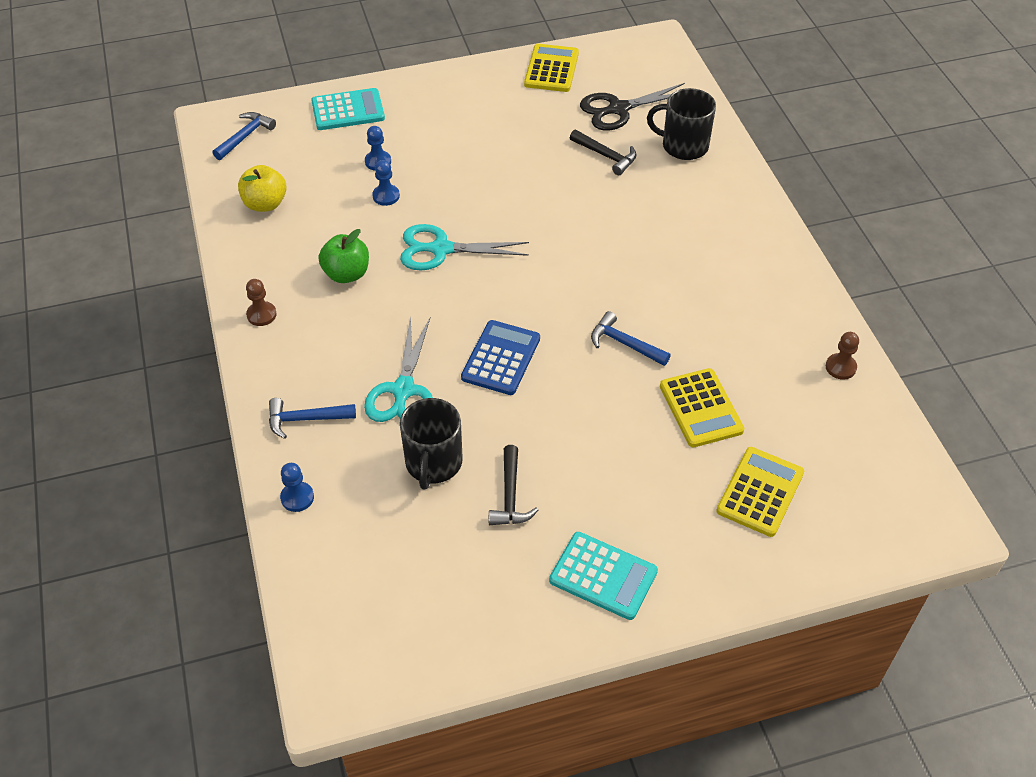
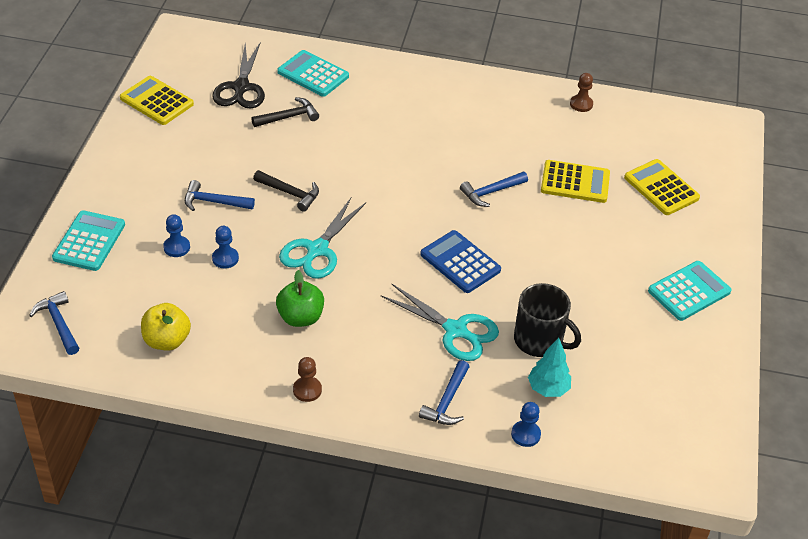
camera: 65 degrees left, 5 degrees down
(370, 494) = (548, 389): none -> turquoise tree
(451, 158) = (213, 202): none -> blue hammer
(510, 496) = (595, 310): black hammer -> black hammer (290, 193)
(683, 146) = (313, 74): black mug -> turquoise calculator

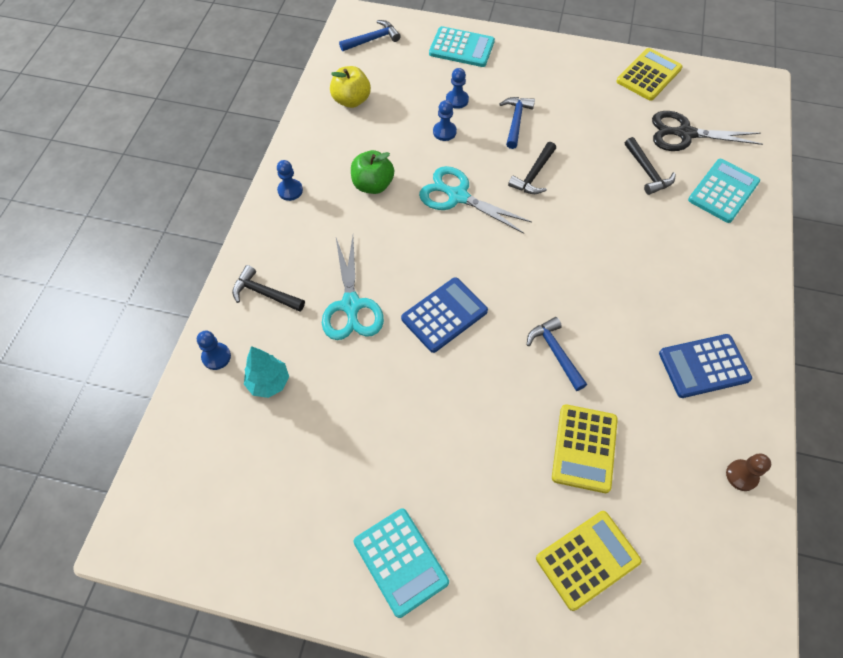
camera: 95 degrees right, 15 degrees up
(307, 390) = (290, 190): brown pawn -> blue pawn
(447, 401) = (264, 293): blue hammer -> black hammer
(455, 330) = (351, 305): turquoise scissors -> turquoise scissors turned 45 degrees counterclockwise
(493, 110) = (704, 366): none -> blue calculator
(539, 340) = (333, 381): black mug -> none

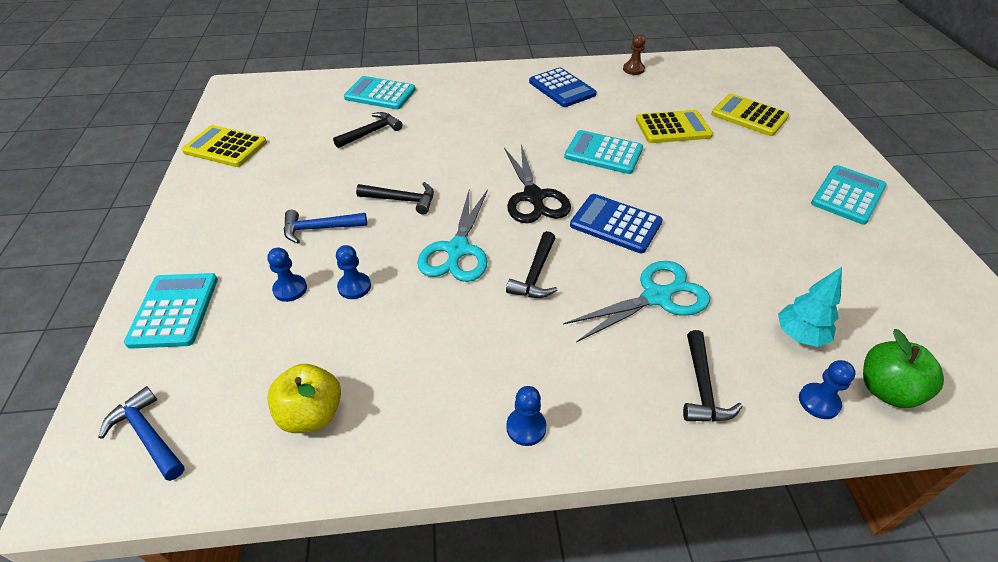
camera: 110 degrees left, 15 degrees down
(373, 185) = (473, 332): green apple -> green apple (886, 390)
(410, 236) = (535, 274): none -> black hammer
(555, 352) = (603, 153): blue hammer -> turquoise calculator
(685, 134) = (312, 118): black scissors -> black scissors (533, 197)

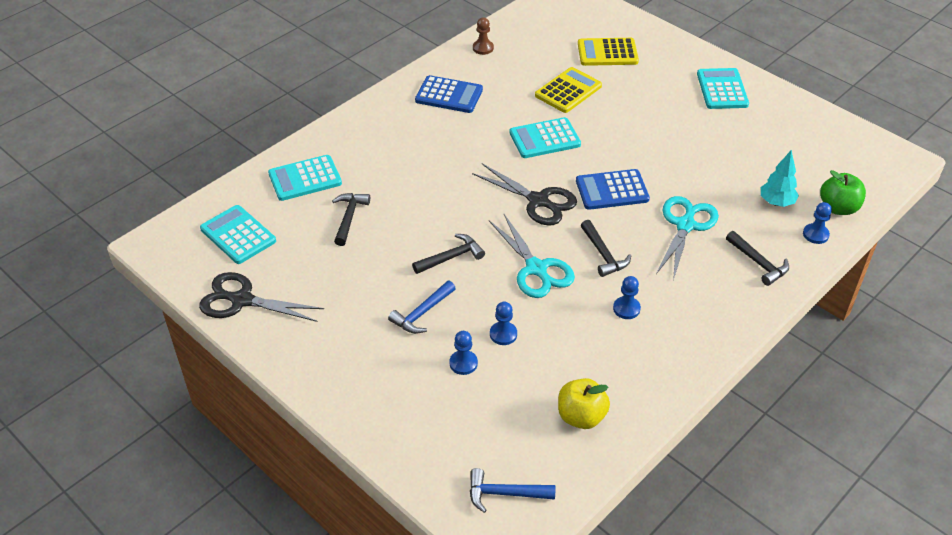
camera: 40 degrees left, 0 degrees up
(174, 310) = (405, 427): turquoise calculator -> turquoise calculator (238, 235)
(225, 147) = (242, 300): yellow calculator -> black scissors
(526, 427) = (698, 342): blue pawn -> blue pawn (626, 309)

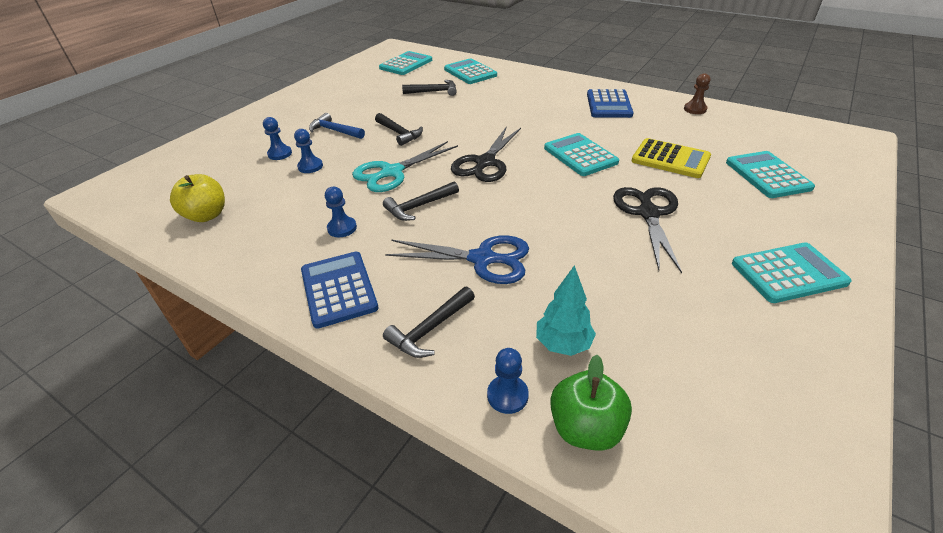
camera: 80 degrees right, 5 degrees down
(242, 300) = (346, 75): black scissors -> black scissors (648, 213)
(504, 493) = (140, 188): blue hammer -> none
(607, 53) = (767, 175): yellow calculator -> turquoise calculator
(612, 190) = (521, 202): blue calculator -> blue calculator (338, 289)
(685, 225) = (482, 259): turquoise scissors -> blue scissors

